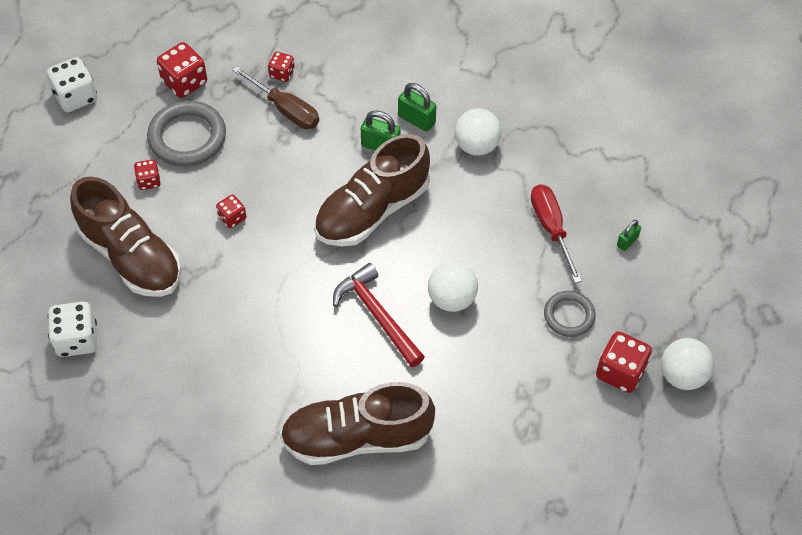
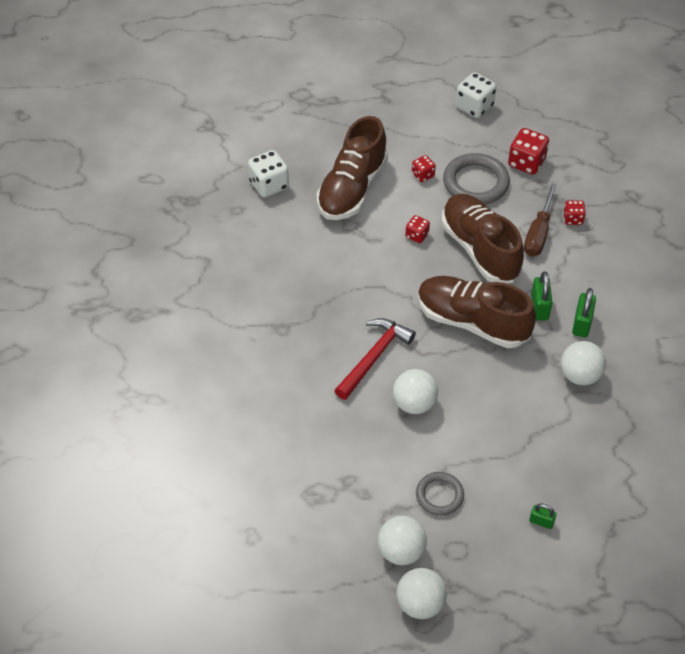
camera: 70 degrees right, 5 degrees down
(357, 437) = (259, 378): brown shoe -> brown shoe (479, 249)
(551, 228) = (523, 457): red screwdriver -> none
(620, 372) = (401, 551): red dice -> white ball

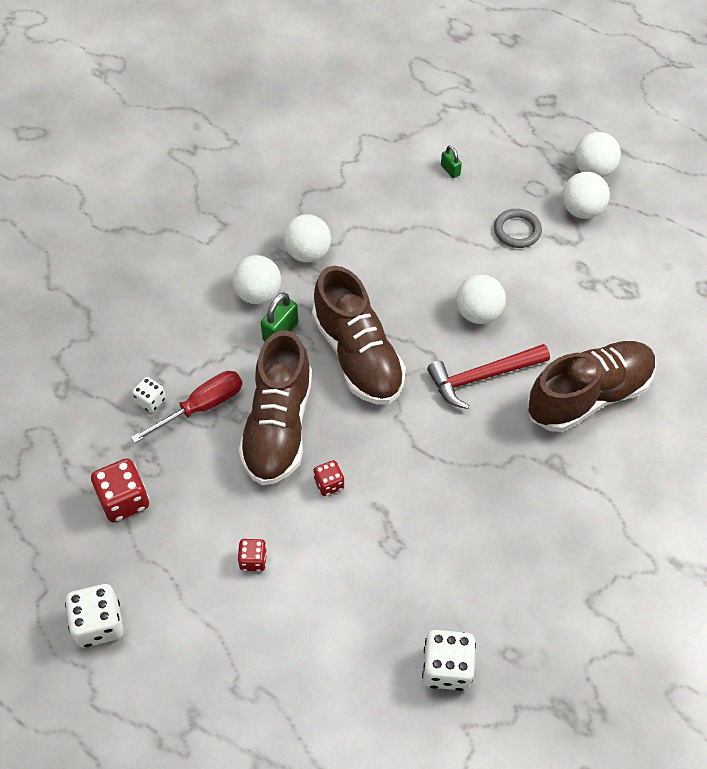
camera: 145 degrees left, 5 degrees up
(352, 189) = (350, 595): brown shoe -> brown shoe (589, 396)
(475, 183) = (205, 510): grey ring -> none
(538, 233) = (202, 407): brown screwdriver -> red screwdriver
(573, 219) = (150, 401): red dice -> white dice
(581, 324) = (258, 294): green padlock -> white ball

